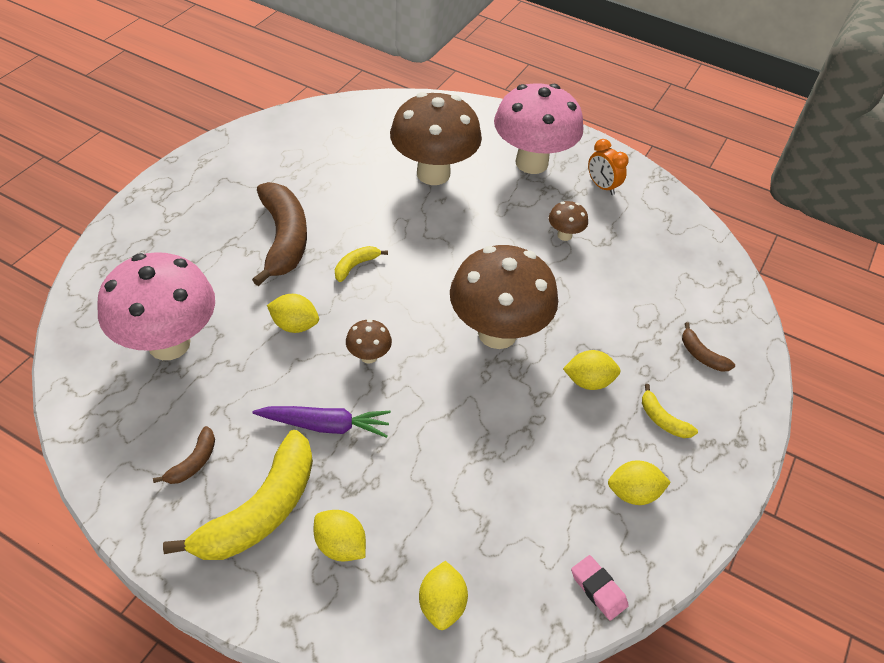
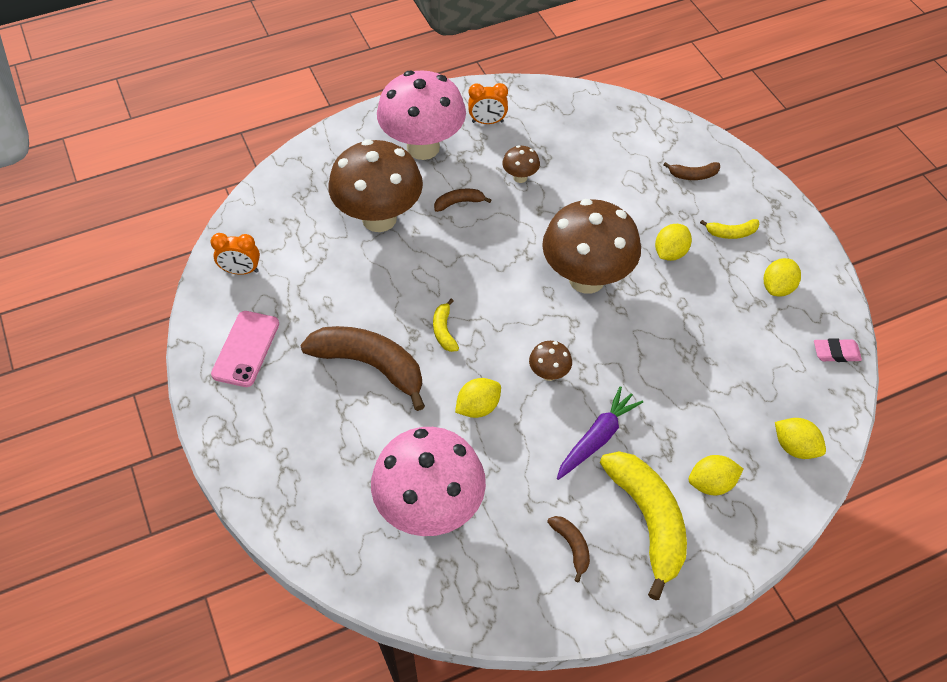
camera: 50 degrees left, 5 degrees up
(244, 165) = (246, 349): none -> pink phone
(313, 128) = (241, 271): none -> orange clock
(497, 211) = (459, 203): none -> brown banana

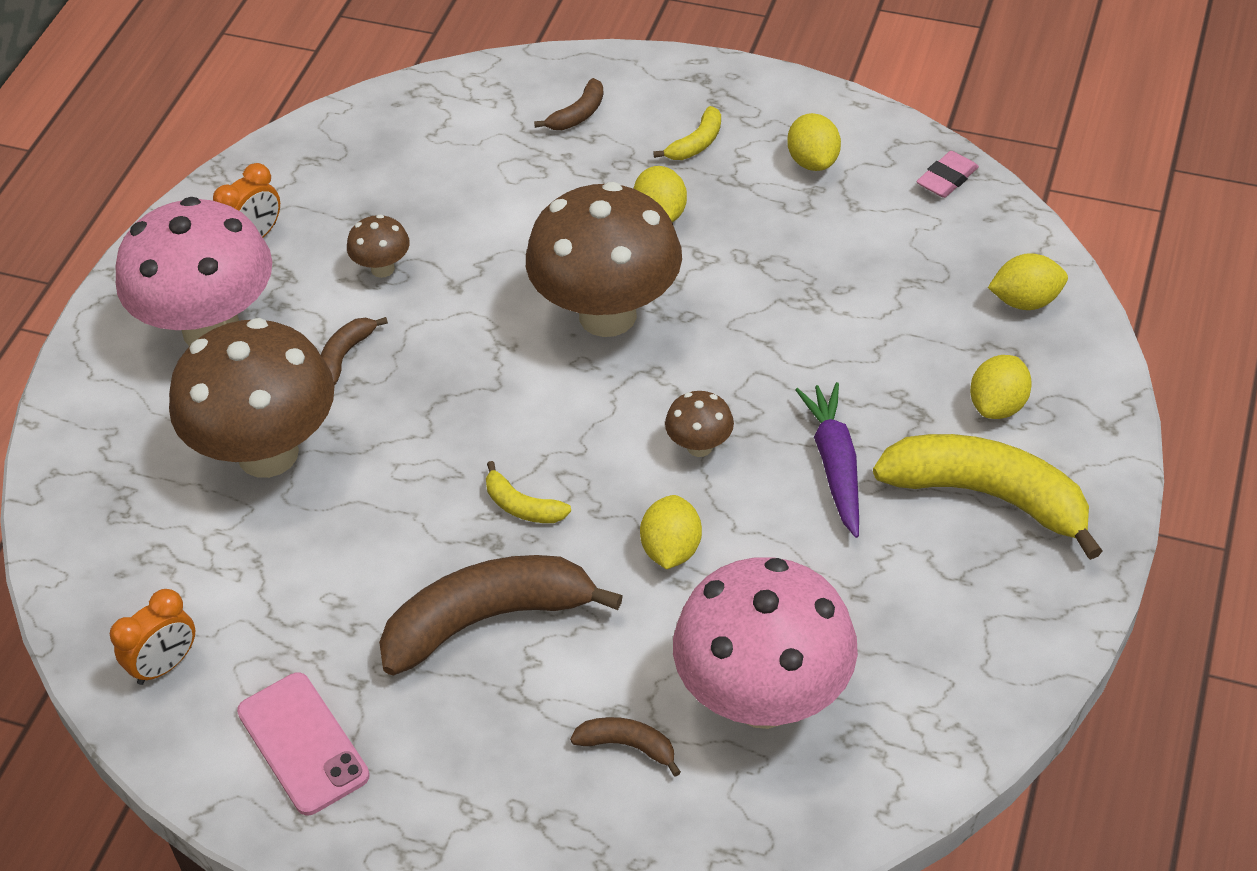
camera: 45 degrees left, 5 degrees down
(572, 546) = (951, 591): brown banana -> brown banana (628, 746)

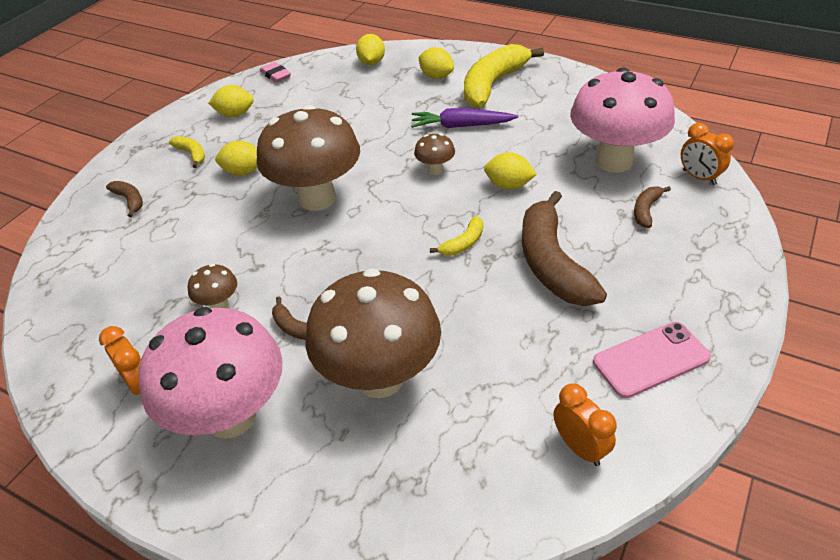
camera: 80 degrees left, 5 degrees down
(733, 832) = (699, 177): none -> orange clock

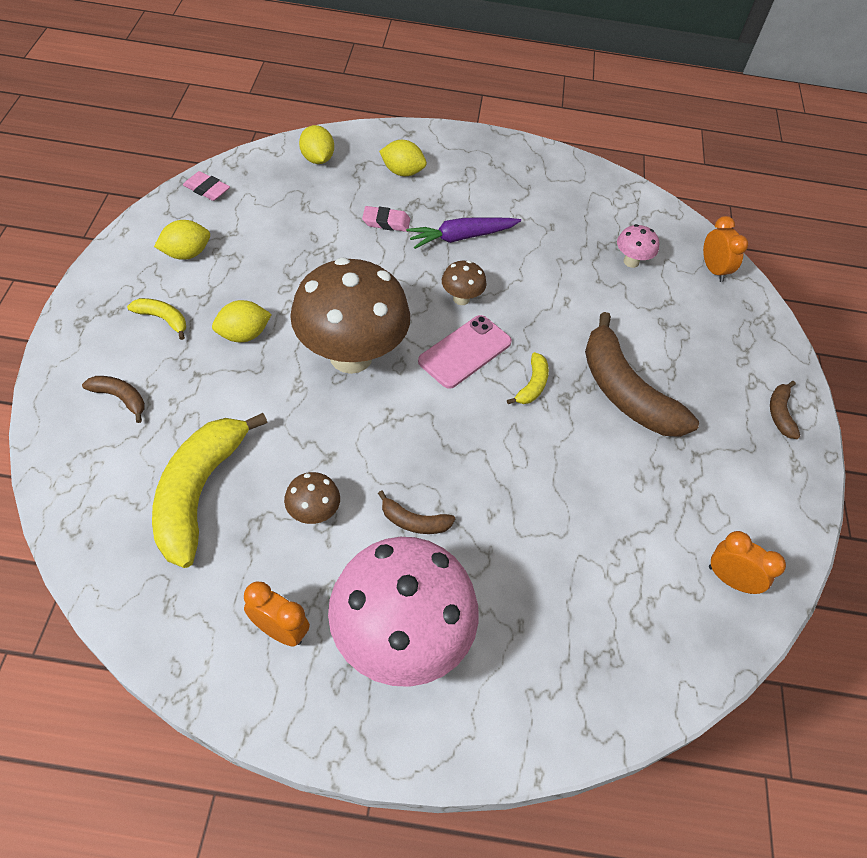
camera: 30 degrees left, 10 degrees up
(380, 378) = (525, 556): brown mushroom -> none
(402, 109) = (386, 222): none -> pink eraser
(493, 84) = (469, 177): yellow banana -> yellow banana (199, 492)
(508, 185) = (544, 307): yellow lemon -> none
(614, 161) = (631, 262): pink mushroom -> pink mushroom, size x0.42
(646, 210) = (683, 316): brown banana -> brown banana (780, 413)
(651, 360) = (750, 477): pink phone -> pink phone (465, 352)
(699, 177) = (713, 270): orange clock -> orange clock turned 135 degrees counterclockwise

